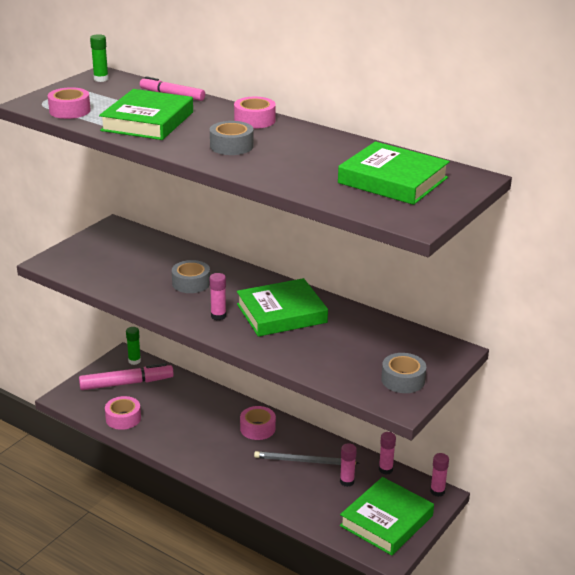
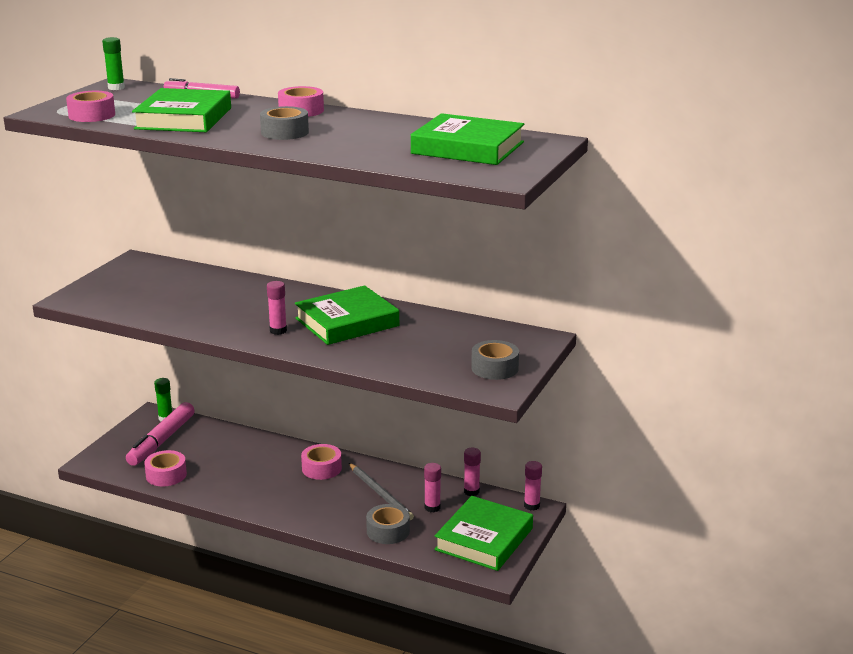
camera: 10 degrees left, 5 degrees down
(126, 383) = (161, 441): pink marker -> pink marker turned 135 degrees clockwise
(191, 283) = (238, 304): grey tape -> grey tape (388, 531)
(304, 461) = (380, 494): grey pencil -> grey pencil turned 120 degrees counterclockwise

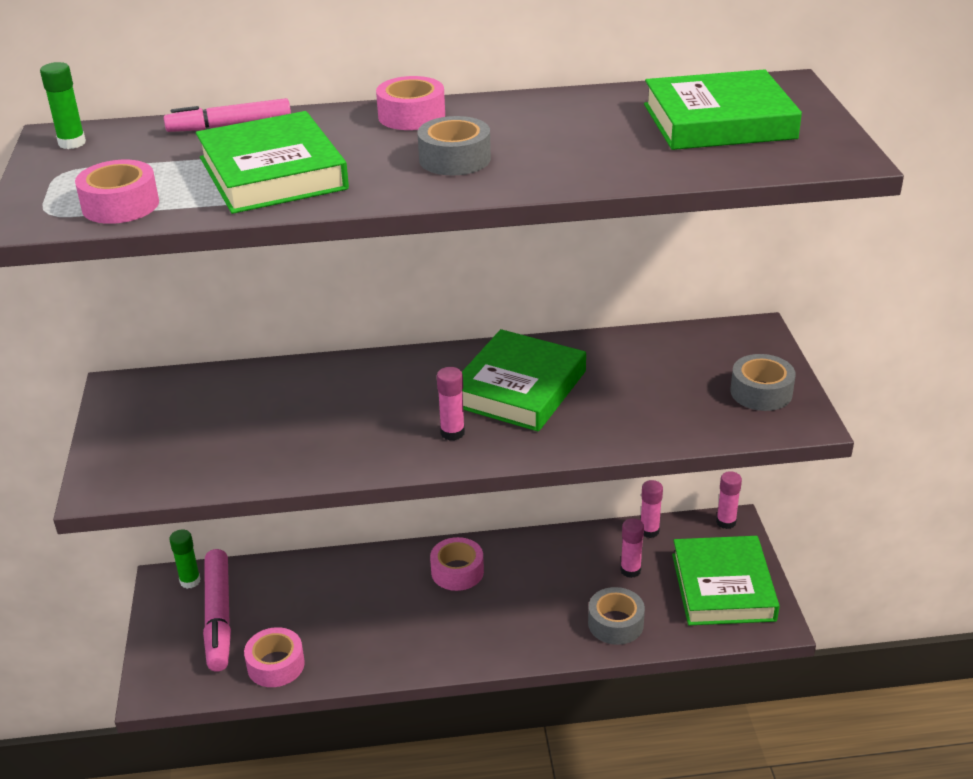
camera: 30 degrees left, 10 degrees up
(380, 494) = (557, 577): grey pencil -> none

